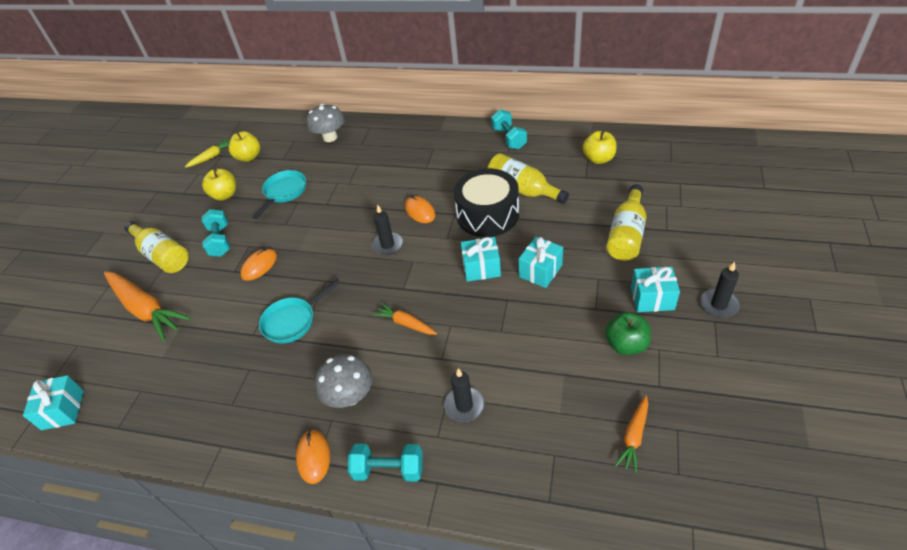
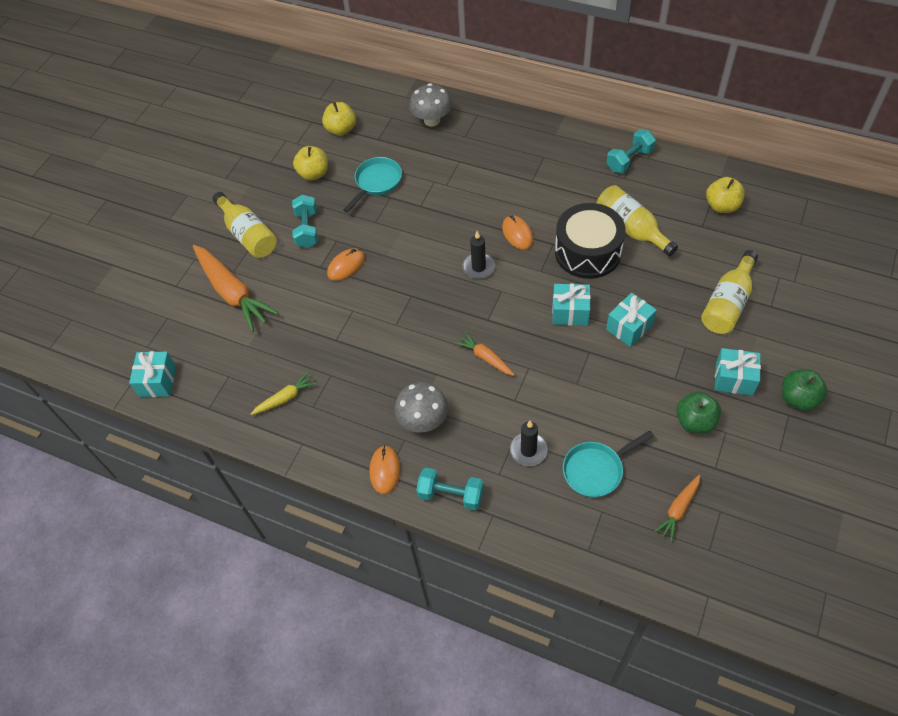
camera: 10 degrees right, 10 degrees up
(211, 157) = (300, 121): yellow carrot -> yellow carrot (285, 398)
(292, 321) = (375, 333): turquoise pan -> turquoise pan (596, 470)
(509, 138) = (629, 160): turquoise dumbbell -> turquoise dumbbell turned 60 degrees clockwise
(718, 304) = (798, 398): black candle -> green apple

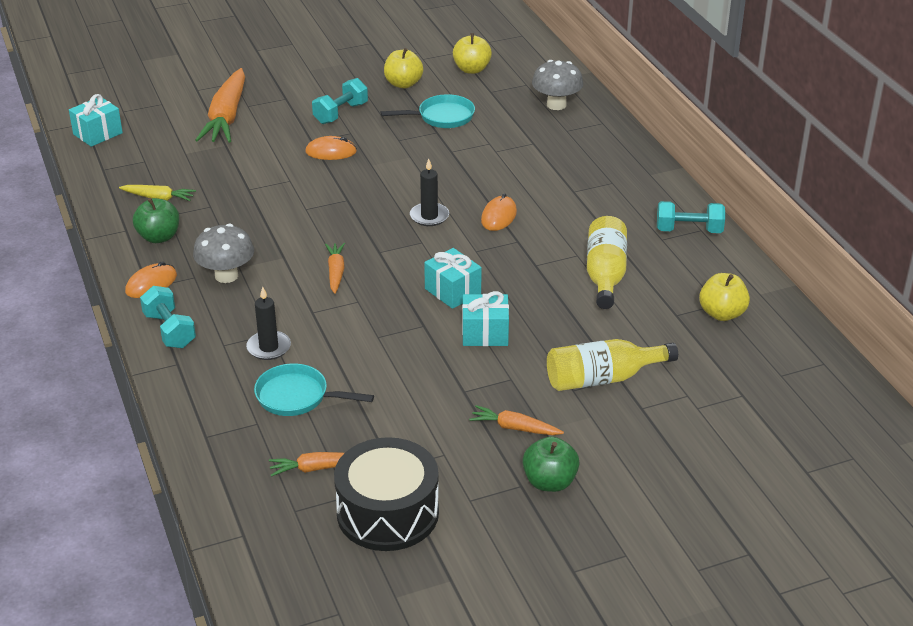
camera: 40 degrees right, 20 degrees down
(248, 235) = (294, 91): yellow bottle -> none
(588, 252) = (538, 265): black drum -> black drum (387, 513)
(695, 421) = (430, 428): green apple -> green apple (159, 237)
(734, 379) = (515, 428): turquoise gift -> orange carrot

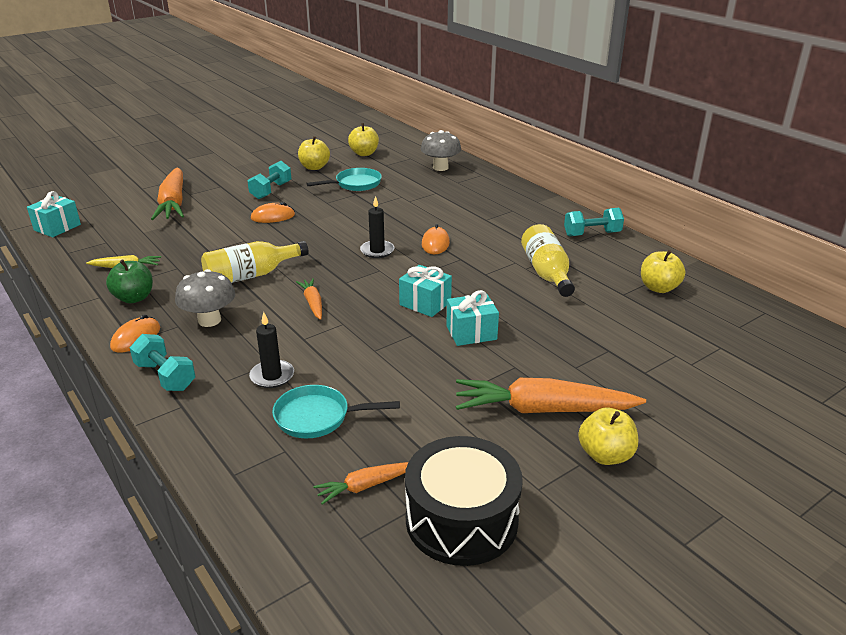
camera: 15 degrees left, 5 degrees down
(515, 428) = (543, 410): orange carrot -> orange carrot, size x1.98
(549, 482) = (605, 455): green apple -> yellow apple
(602, 379) = (595, 353): yellow bottle -> yellow bottle (251, 275)

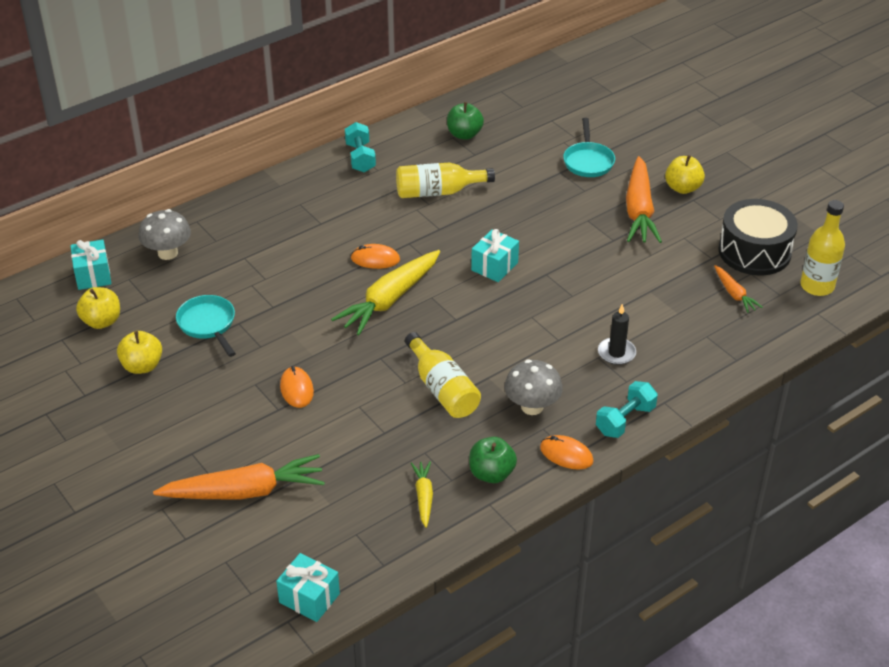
camera: 90 degrees left, 10 degrees up
(271, 191) = (216, 400): turquoise dumbbell -> none
(313, 303) = (497, 338): orange carrot -> none
(317, 417) = (666, 322): turquoise pan -> turquoise pan (588, 161)
(376, 589) = (817, 286): none -> yellow bottle
(377, 251) = (390, 300): black candle -> yellow carrot
(471, 332) = (541, 240): turquoise gift -> turquoise gift (93, 275)
(658, 288) = (464, 134): yellow apple -> green apple

